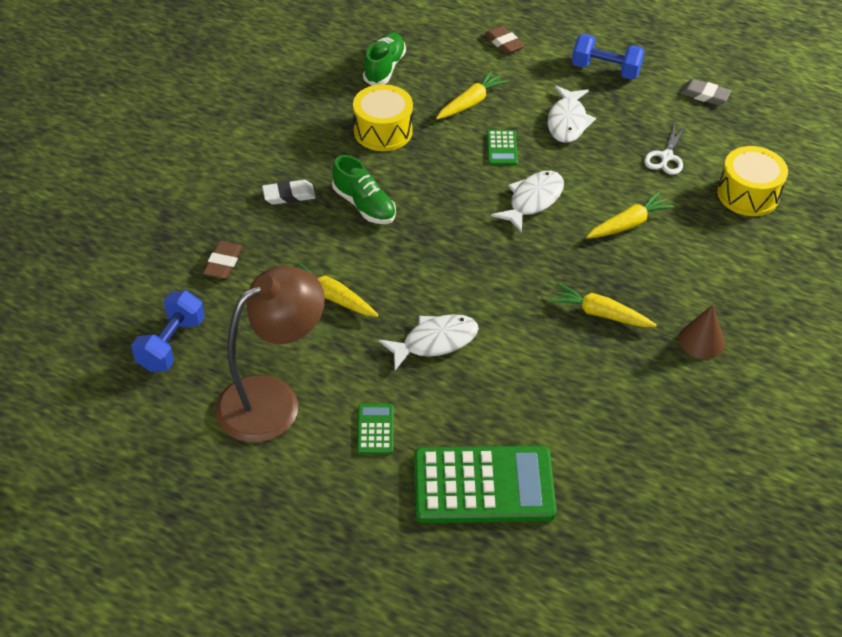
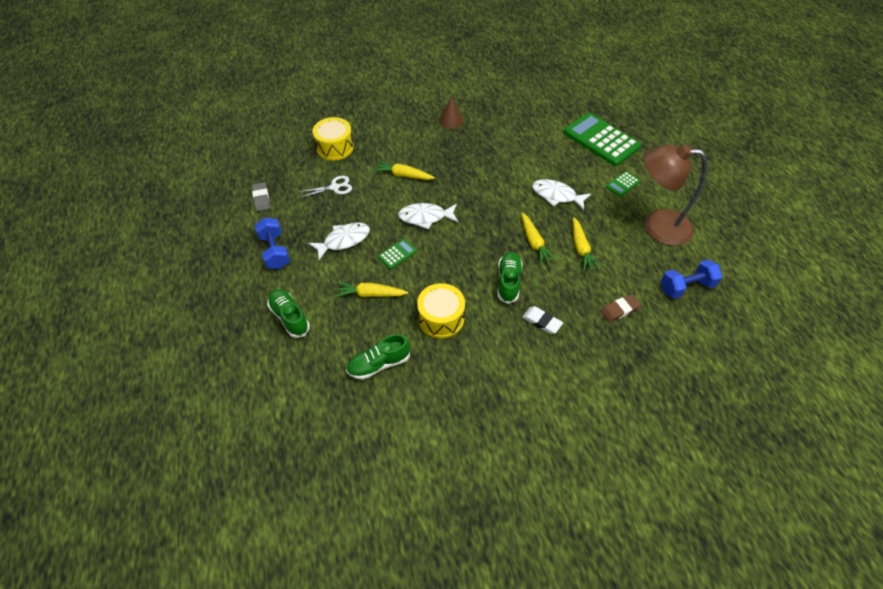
camera: 130 degrees left, 5 degrees up
(504, 43) = (289, 317): brown eraser -> green shoe
(599, 313) = (473, 155): yellow carrot -> yellow carrot (534, 243)

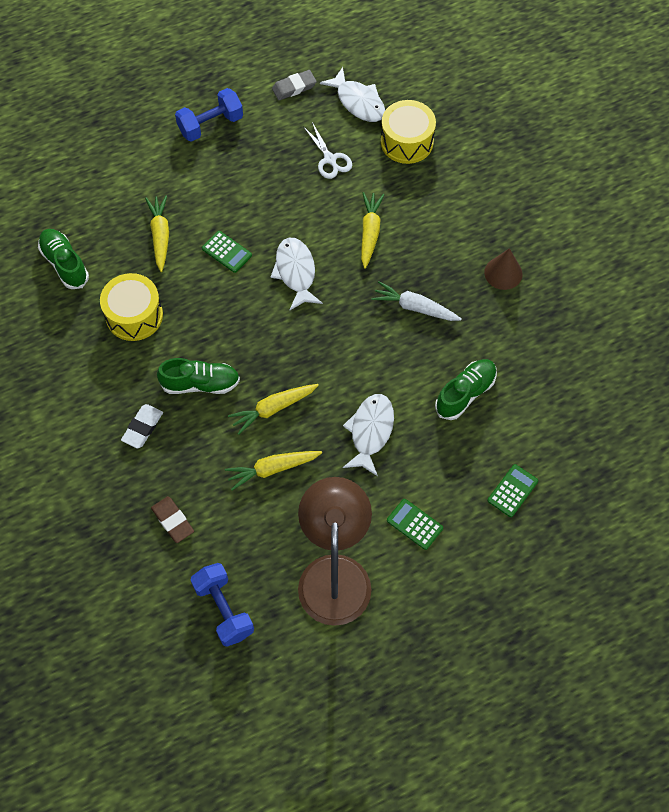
camera: 80 degrees right, 10 degrees up
(289, 317) = (117, 165): green shoe -> green shoe (465, 393)
(344, 240) = (239, 190): white fish -> white fish (358, 102)
(467, 162) = (414, 307): none -> white carrot
(601, 140) = (512, 491): green calculator -> green calculator, size x0.44

